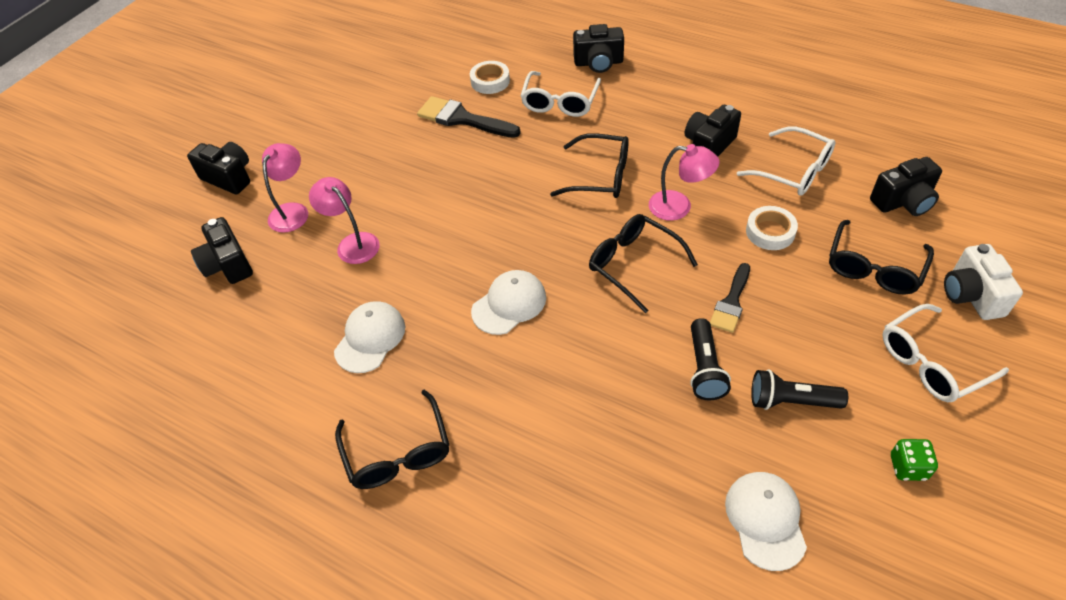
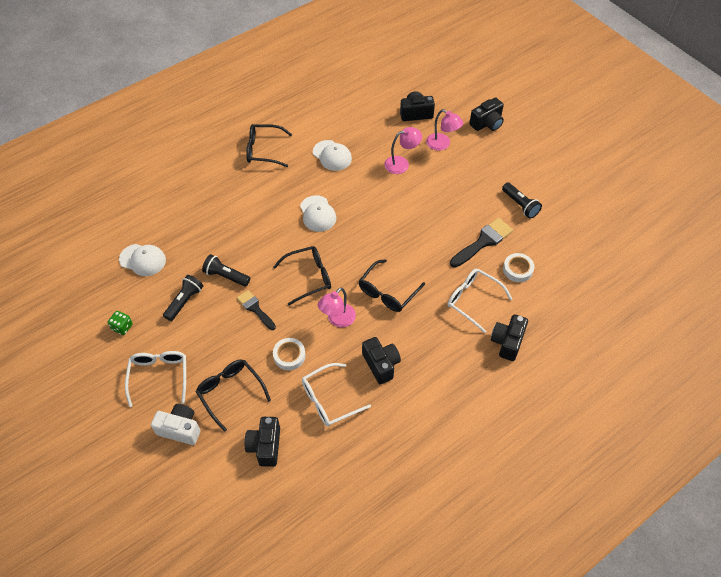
camera: 110 degrees right, 5 degrees up
(382, 105) = (520, 205): none -> black flashlight

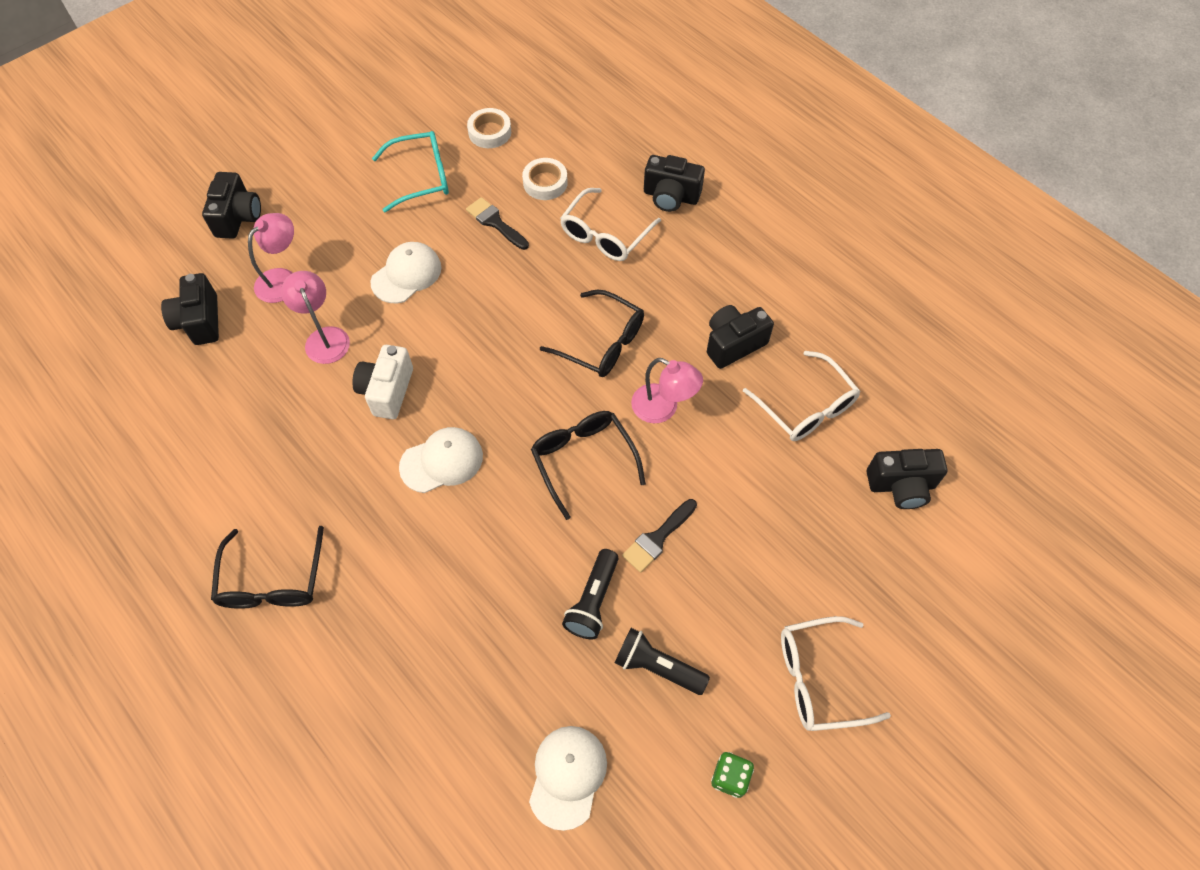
camera: 95 degrees left, 5 degrees up
(180, 429) = (906, 620): white camera -> white camera (387, 391)
(230, 392) = (824, 552): black glasses -> none
(289, 356) = (740, 472): white tape -> white tape (490, 132)
(332, 155) = (297, 451): white cap -> white cap (406, 274)
(483, 242) = (495, 222): black brush -> black brush, size x0.66
(487, 123) = (238, 217): black camera -> black camera turned 45 degrees clockwise
(520, 205) = (421, 177): black flashlight -> turquoise glasses

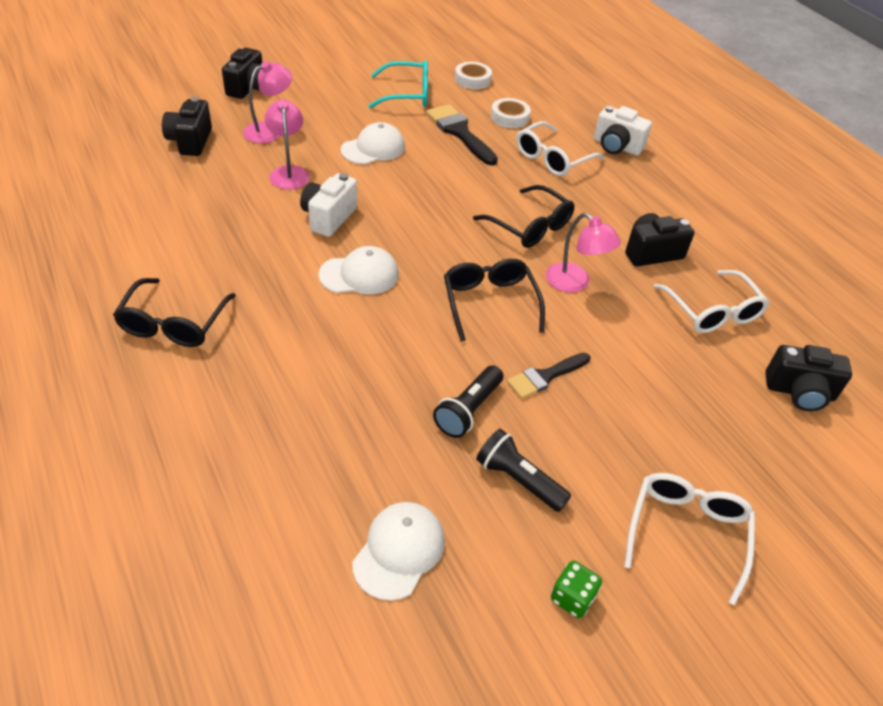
camera: 10 degrees right, 15 degrees down
(495, 222) = (459, 132): black brush -> black brush, size x1.53
(671, 196) = (616, 146): black camera -> white camera
(818, 679) = (686, 532): white glasses -> white glasses turned 105 degrees clockwise

